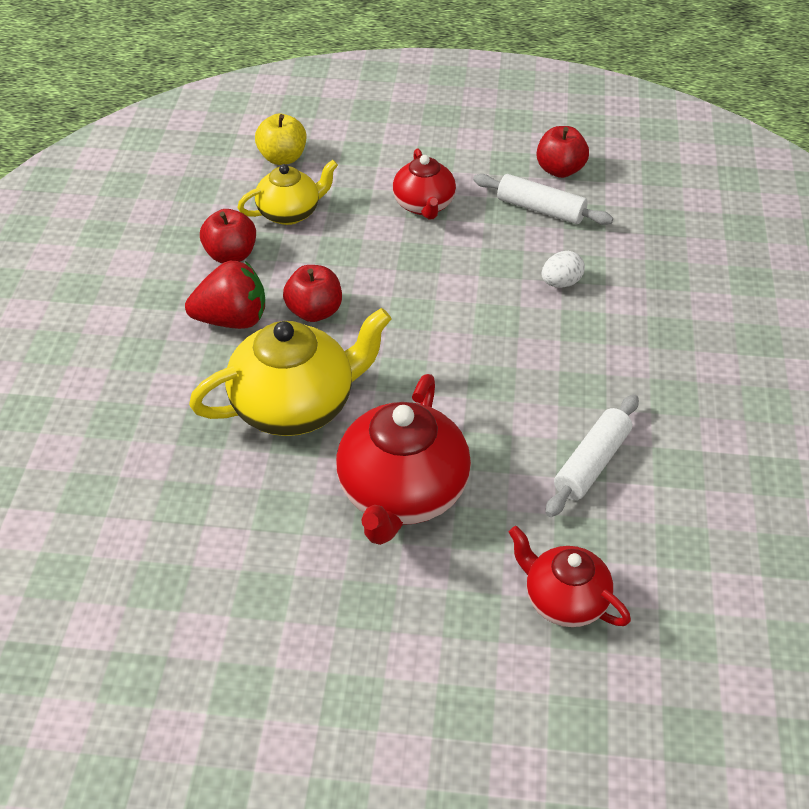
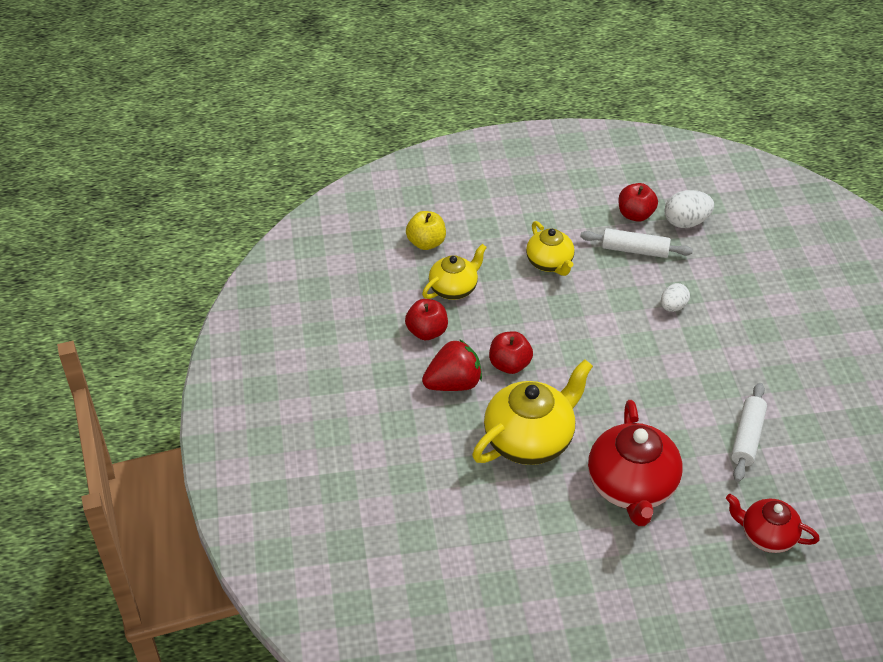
camera: 15 degrees left, 0 degrees up
(424, 205) = (550, 263): red teapot -> yellow teapot
(622, 189) = (686, 222): none -> white egg

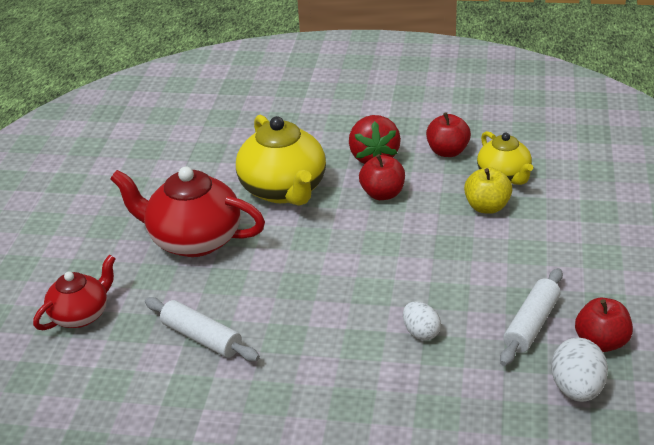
camera: 110 degrees right, 10 degrees down
(426, 243) = (580, 168): yellow apple -> yellow apple (487, 207)
(550, 263) = (526, 249): yellow teapot -> none

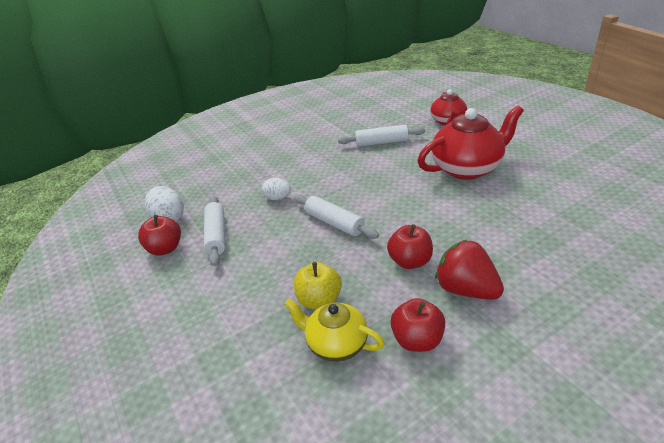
camera: 140 degrees right, 0 degrees up
(284, 190) = (478, 222): yellow teapot -> none
(398, 263) = (334, 223): none -> white rolling pin

